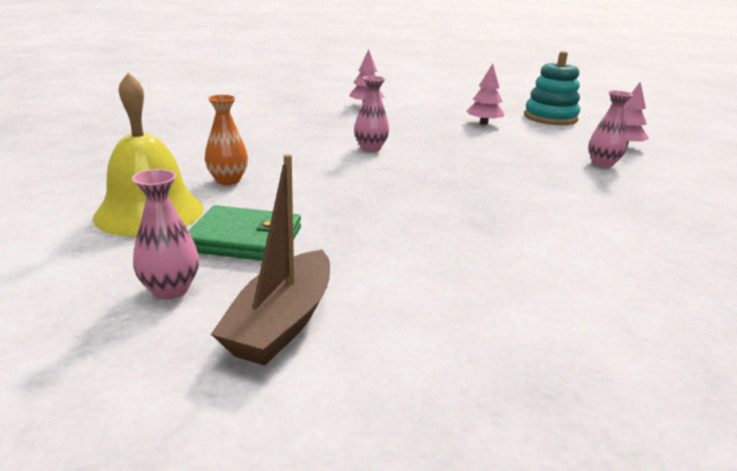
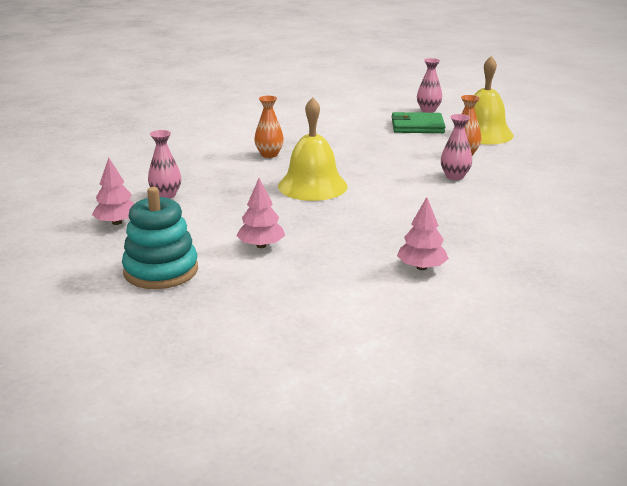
camera: 175 degrees right, 0 degrees up
(282, 322) = (376, 106): brown boat -> none
(370, 148) = (381, 192): pink vase -> pink vase (455, 176)
(444, 159) = (312, 186): none -> yellow bell
(509, 203) = (269, 154): none -> orange vase

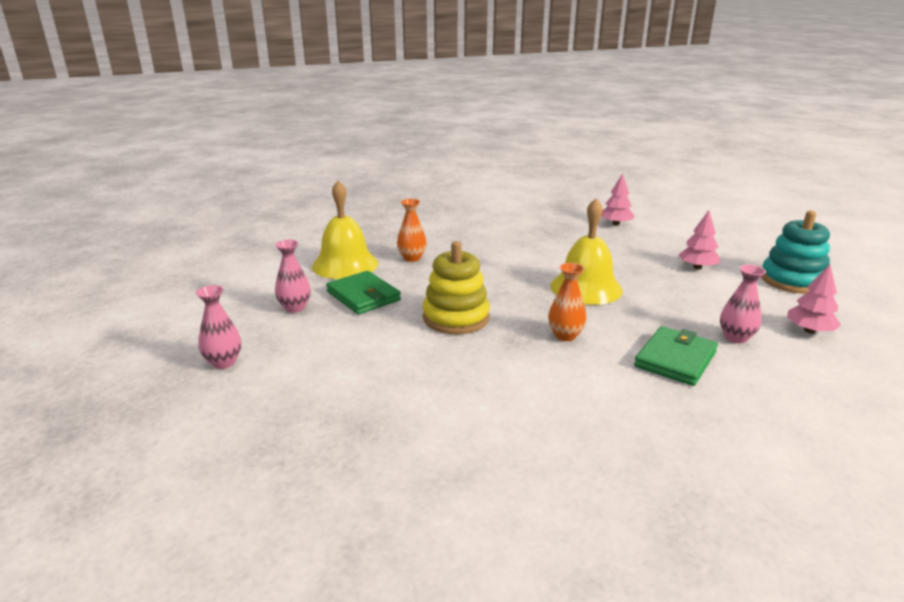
camera: 130 degrees left, 0 degrees up
(190, 168) = (675, 359): none -> green wallet
(344, 138) = (456, 318): none -> yellow stacking toy
(455, 176) = (469, 249): pink vase -> pink vase (224, 362)

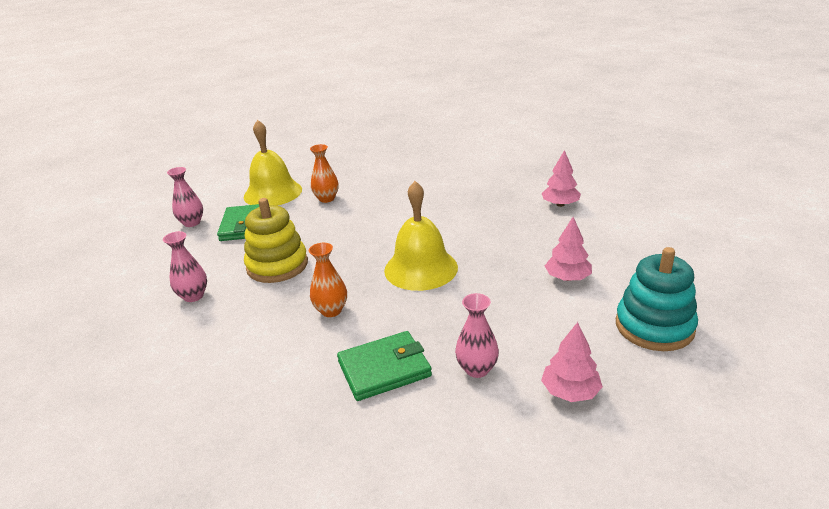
camera: 35 degrees right, 5 degrees up
(224, 362) = (99, 254): pink vase -> pink vase (193, 296)

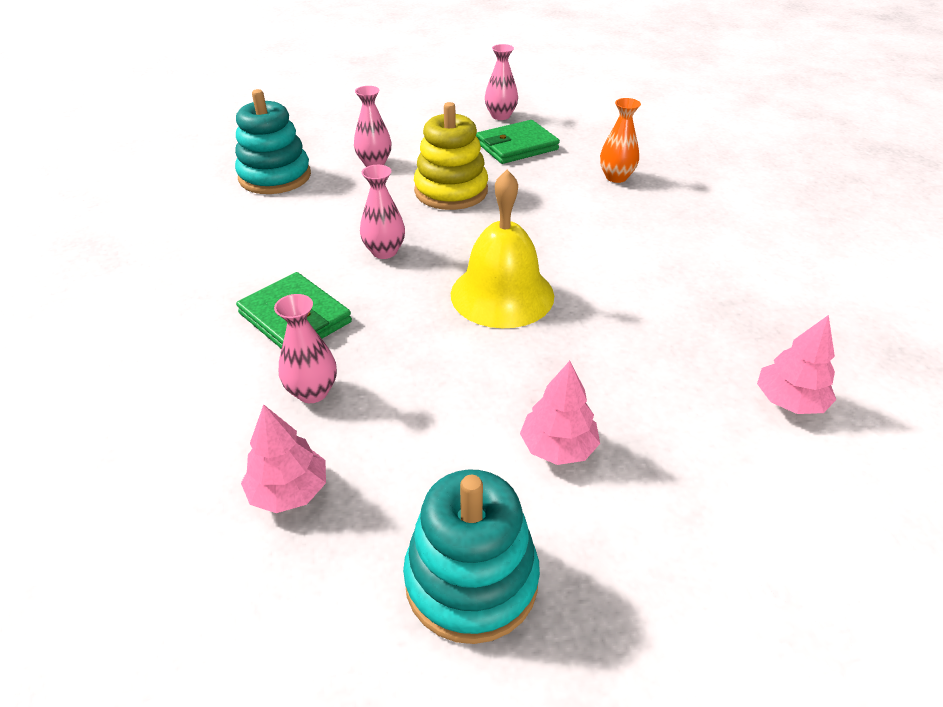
camera: 65 degrees right, 10 degrees up
(150, 359) = (275, 177): none -> turquoise stacking toy
(273, 193) = (599, 138): yellow bell -> none
(331, 310) = (384, 252): orange vase -> pink vase

